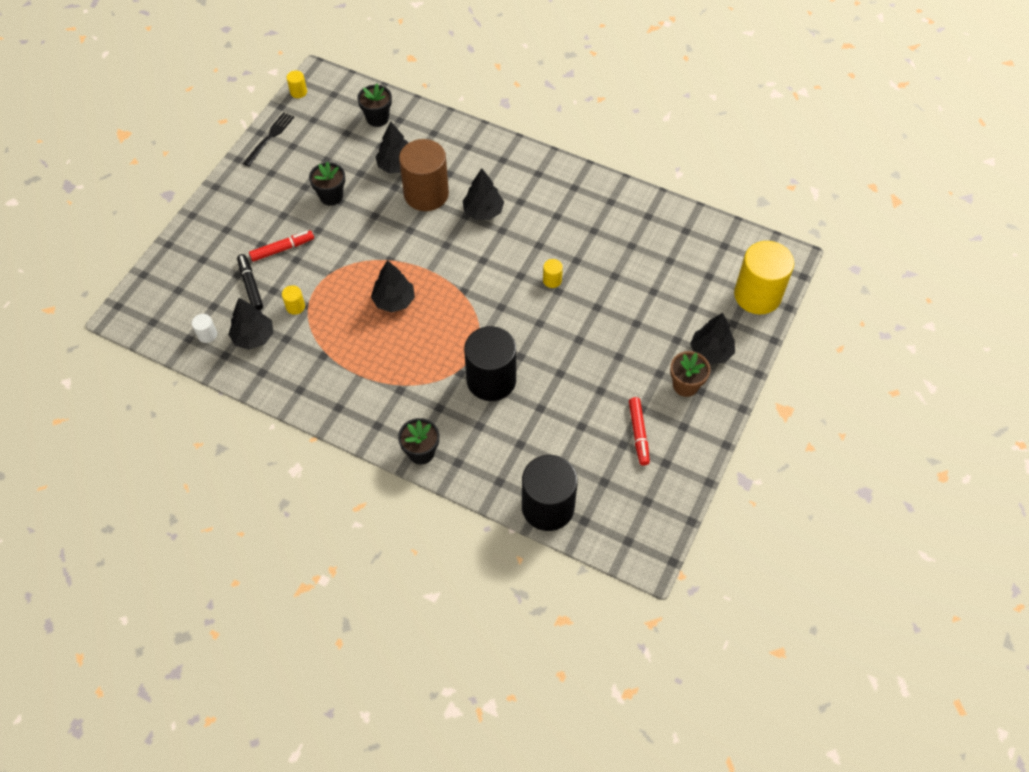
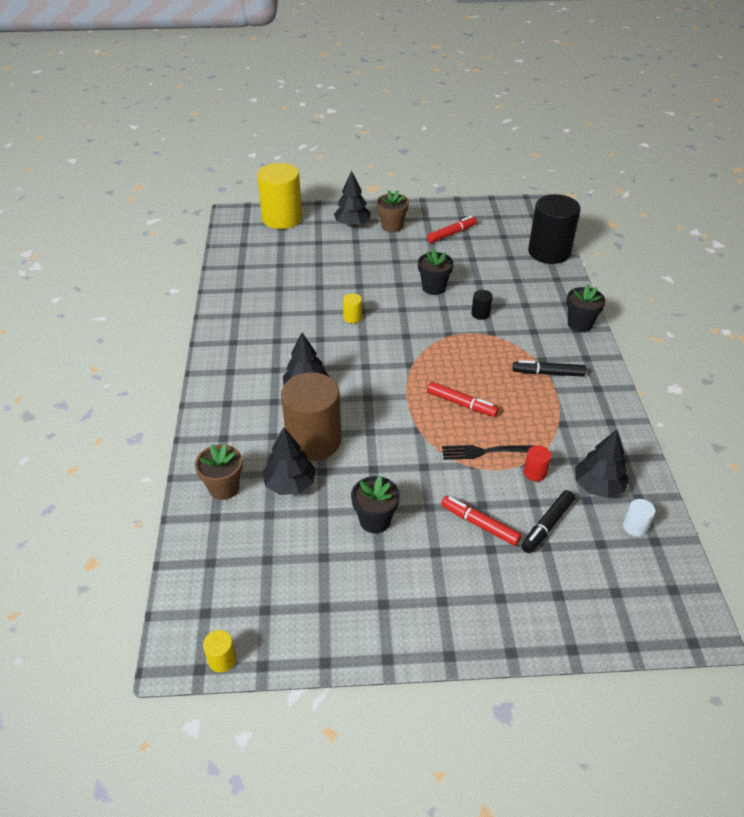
camera: 120 degrees left, 15 degrees down
(270, 137) = (325, 643): black fork -> black fork (485, 452)
(295, 306) = (535, 472): yellow cylinder -> red cylinder
(377, 118) = (224, 540): black flower pot -> black flower pot (433, 288)
(381, 382) = (548, 373): none -> black marker
(394, 301) = (461, 404): black tree -> red marker
(420, 131) = (224, 488): none -> brown flower pot
(491, 380) = (480, 314): black cylinder -> black cylinder, size x0.40

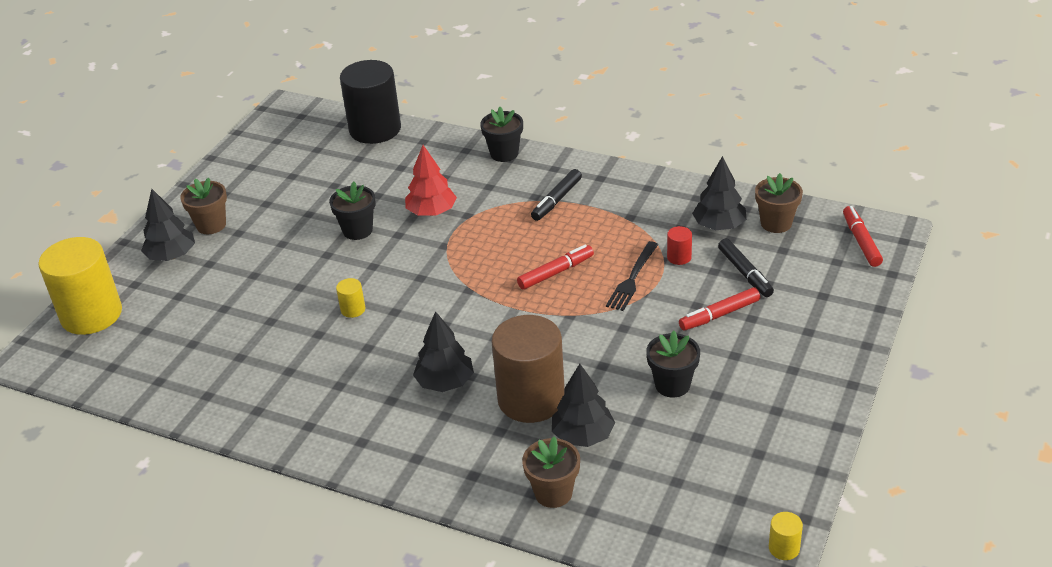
camera: 60 degrees left, 5 degrees down
(452, 234) = (274, 184): red marker -> red marker (861, 241)
(480, 314) = (431, 212): black cylinder -> red tree
(635, 527) = (776, 223): white cylinder -> brown flower pot

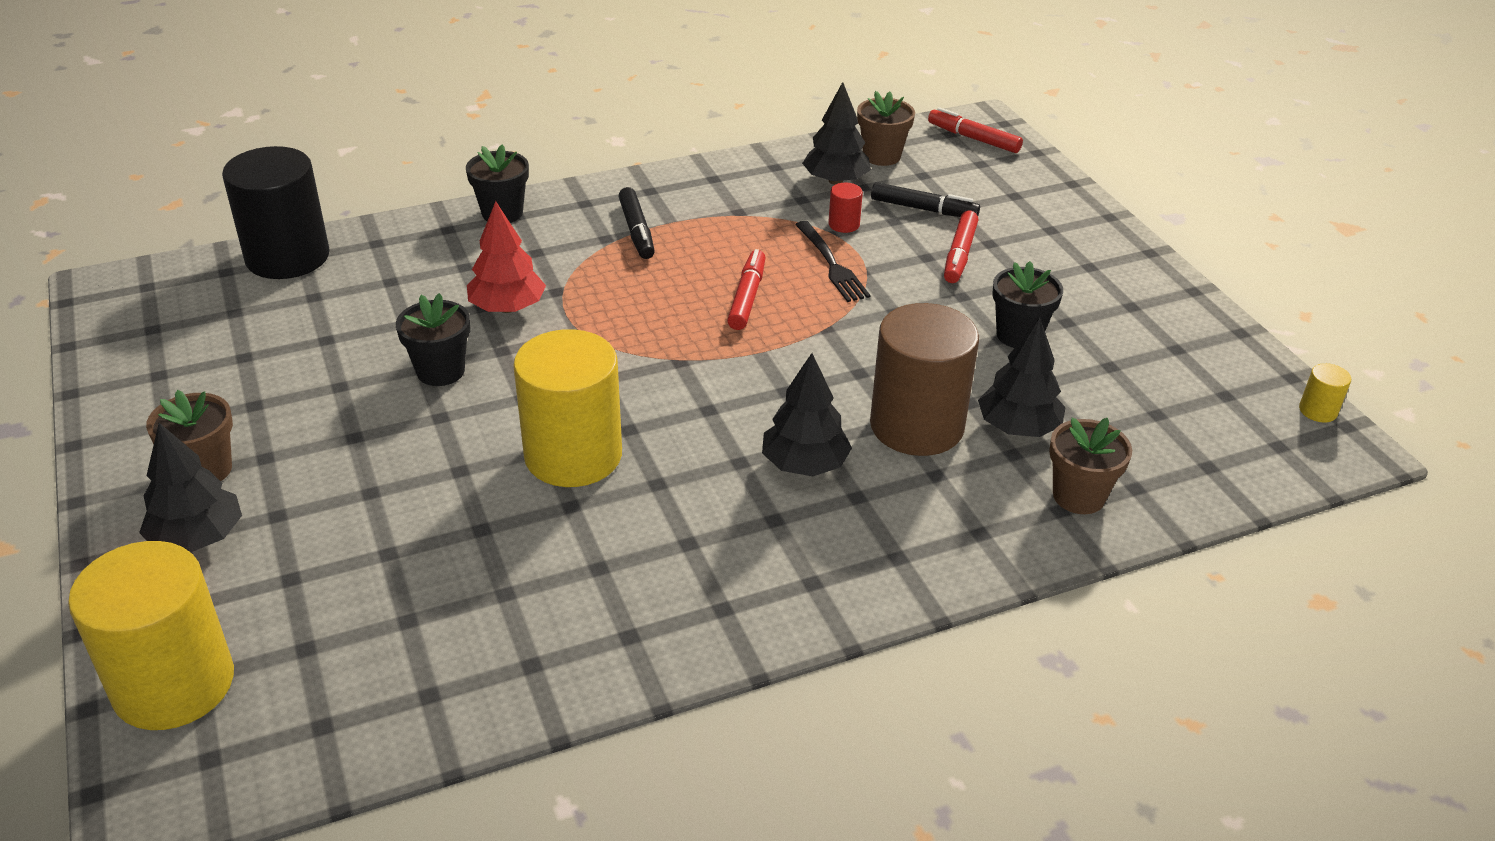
camera: 50 degrees left, 0 degrees up
(353, 309) = (573, 455): yellow cylinder -> yellow cylinder, size x2.48

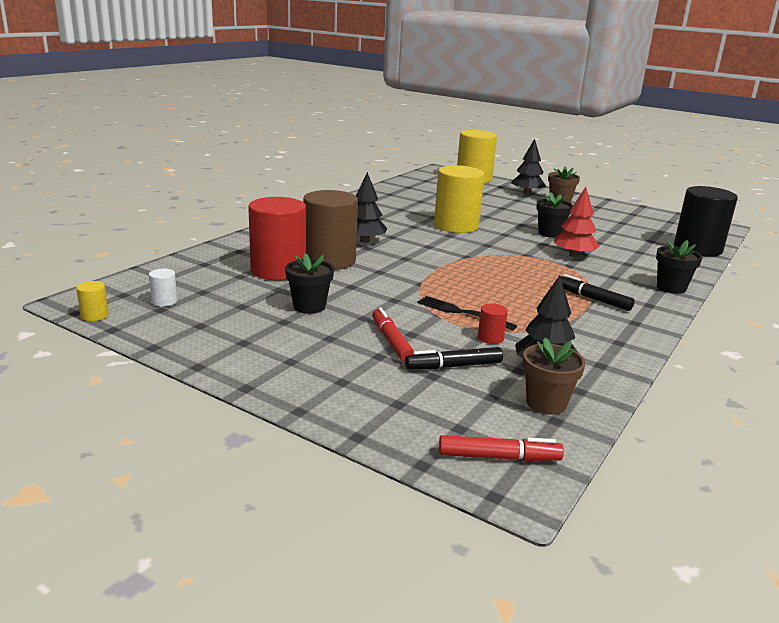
camera: 145 degrees right, 15 degrees down
(747, 297) = (480, 285): red marker -> none
(1018, 427) = (278, 270): black tree -> red cylinder
(1078, 496) = (232, 256): brown flower pot -> none
(1218, 409) = (164, 301): none -> white cylinder

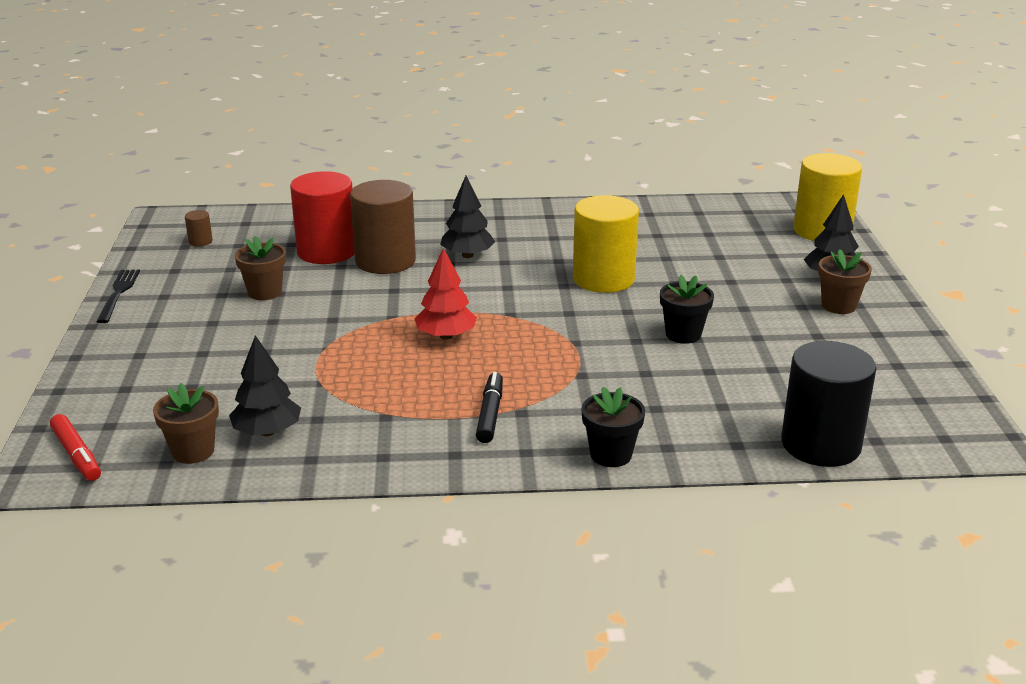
camera: 55 degrees right, 5 degrees up
(94, 315) = (145, 233): yellow cylinder -> none
(164, 301) = (200, 241): white cylinder -> brown cylinder
(309, 306) = (265, 292): black flower pot -> brown flower pot
(391, 341) = (238, 348): red marker -> none
(453, 366) = (220, 389): black marker -> none
(461, 312) = (346, 357): black fork -> black fork (118, 293)
(490, 338) = (303, 388): red cylinder -> none
(574, 255) = (625, 368): red tree -> red tree (446, 336)

